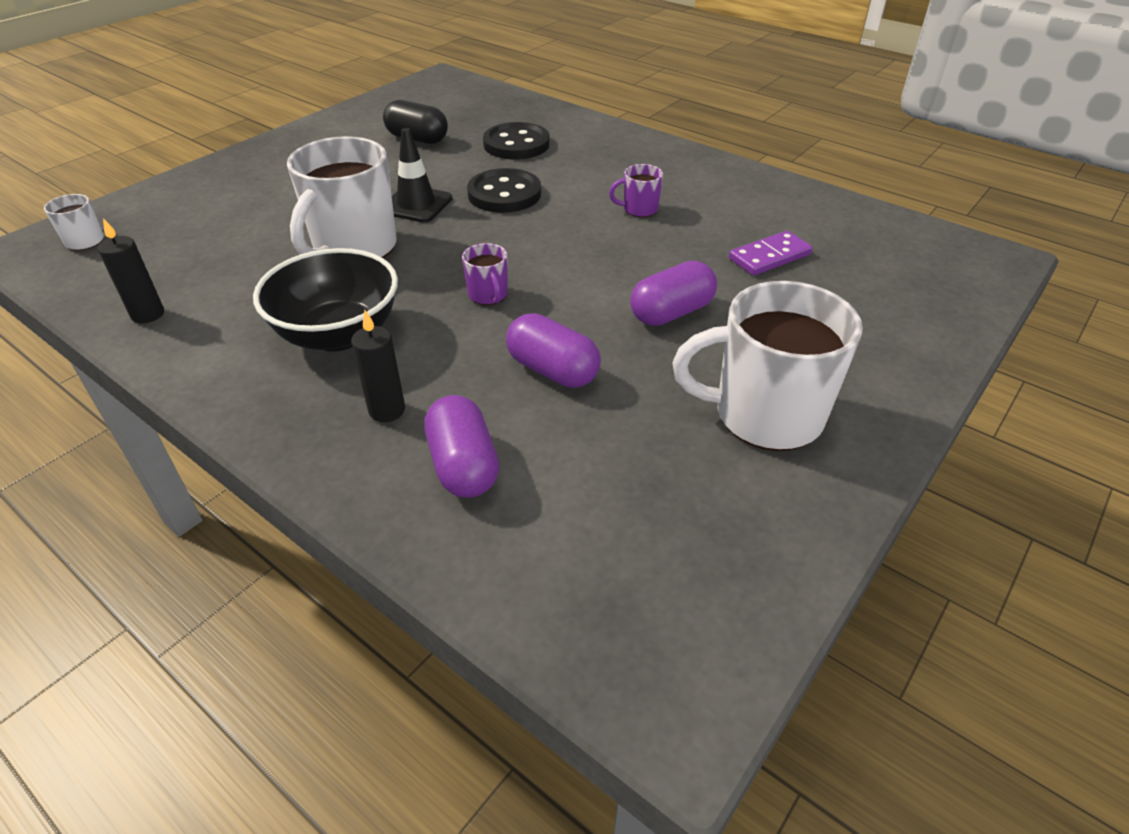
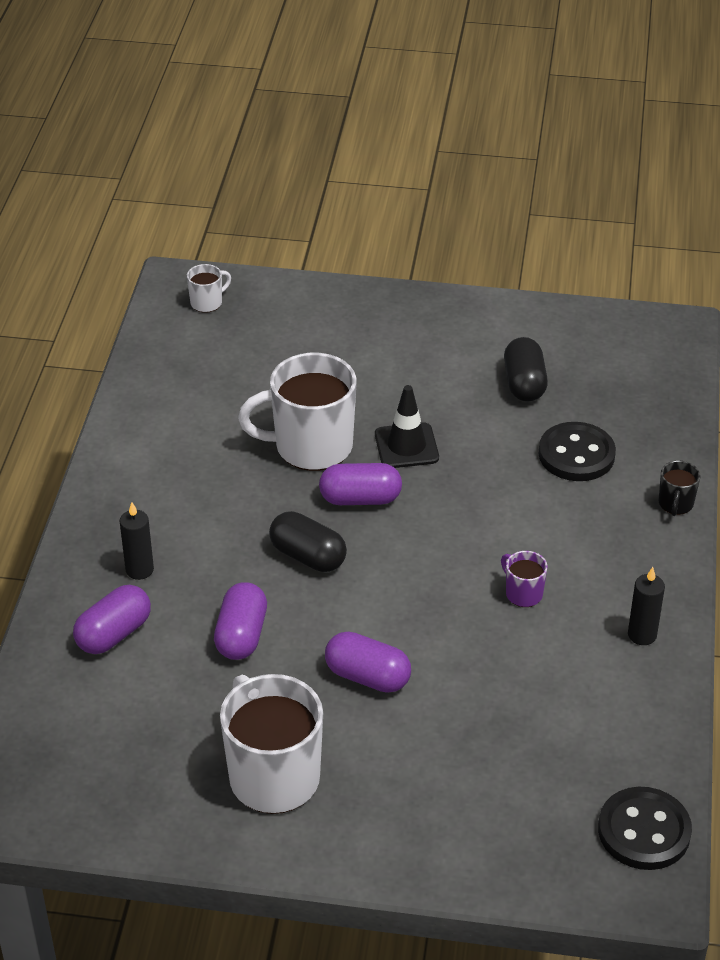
camera: 60 degrees right, 0 degrees up
(148, 314) = (151, 394): black candle -> black candle (642, 635)
(338, 334) = (199, 501): black bowl -> none
(449, 245) = (360, 499): none -> purple capsule
(488, 295) = (308, 556): purple mug -> black capsule
(504, 194) = (472, 492): black button -> black button (644, 831)
(607, 128) = (675, 504): none -> black mug
(770, 257) = (511, 714): purple domino -> none

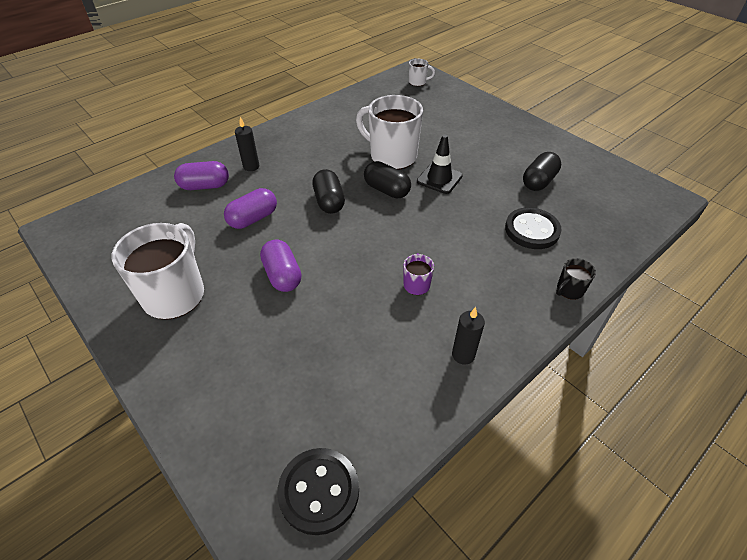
camera: 40 degrees right, 5 degrees up
(360, 499) = (387, 190): purple capsule -> black capsule

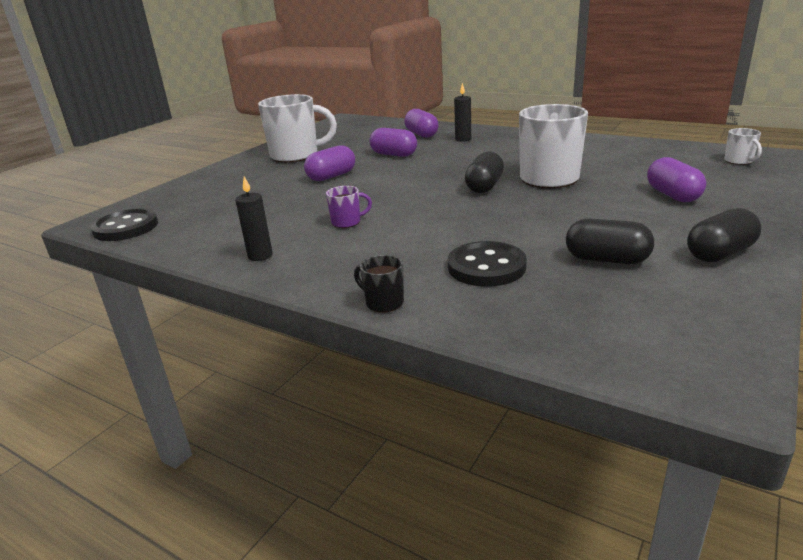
camera: 75 degrees right, 20 degrees down
(329, 201) = (441, 171): black capsule -> black capsule (720, 254)
(439, 179) = (535, 204): black traffic cone -> none
(457, 124) = (672, 195): none -> purple capsule

